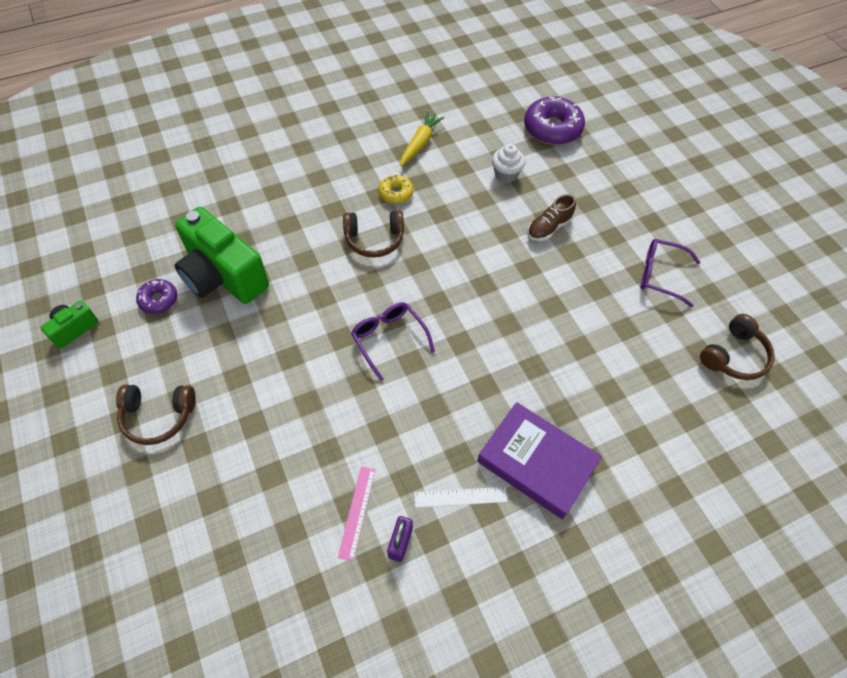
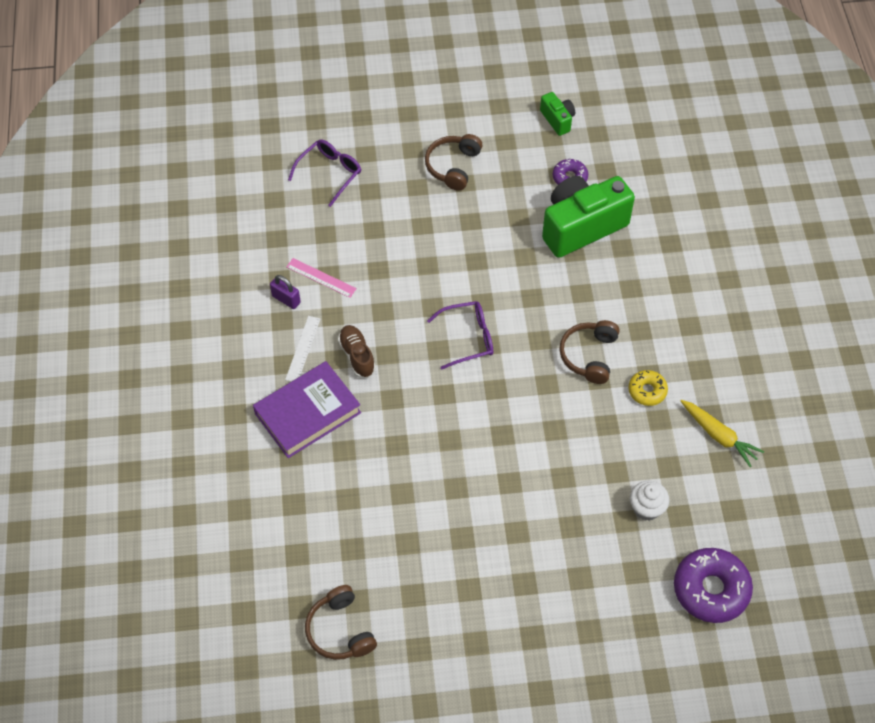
camera: 110 degrees right, 0 degrees up
(549, 228) = (556, 523): brown shoe -> brown shoe (357, 356)
(661, 275) = (457, 609): purple glasses -> purple glasses (329, 174)

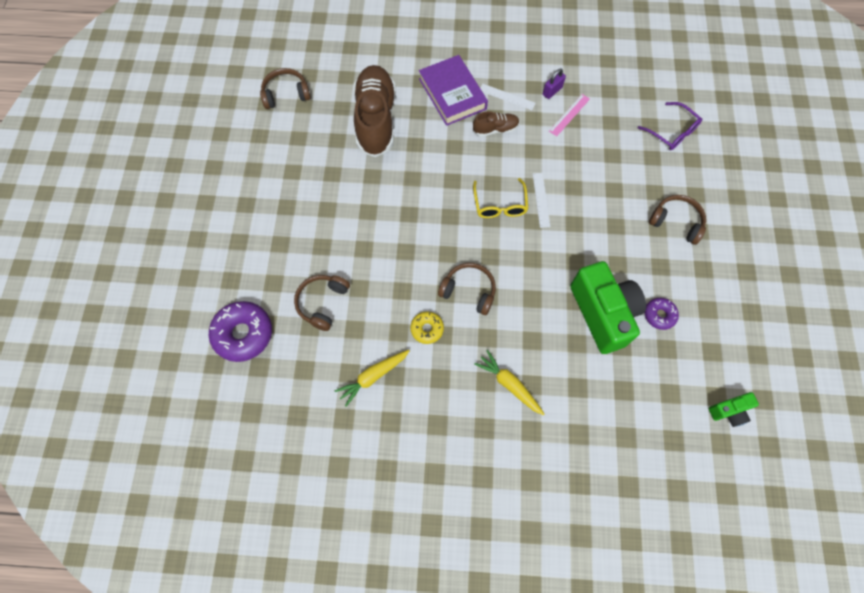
camera: 100 degrees right, 10 degrees up
(365, 500) = (375, 119): none -> brown shoe
(451, 296) = (541, 199): none -> white ruler
(467, 338) = (499, 204): purple glasses -> yellow glasses
(557, 120) = (729, 319): green camera -> green camera (729, 411)
(646, 508) = (322, 303): white cupcake -> brown headphones
(686, 304) = (509, 384): none -> yellow carrot

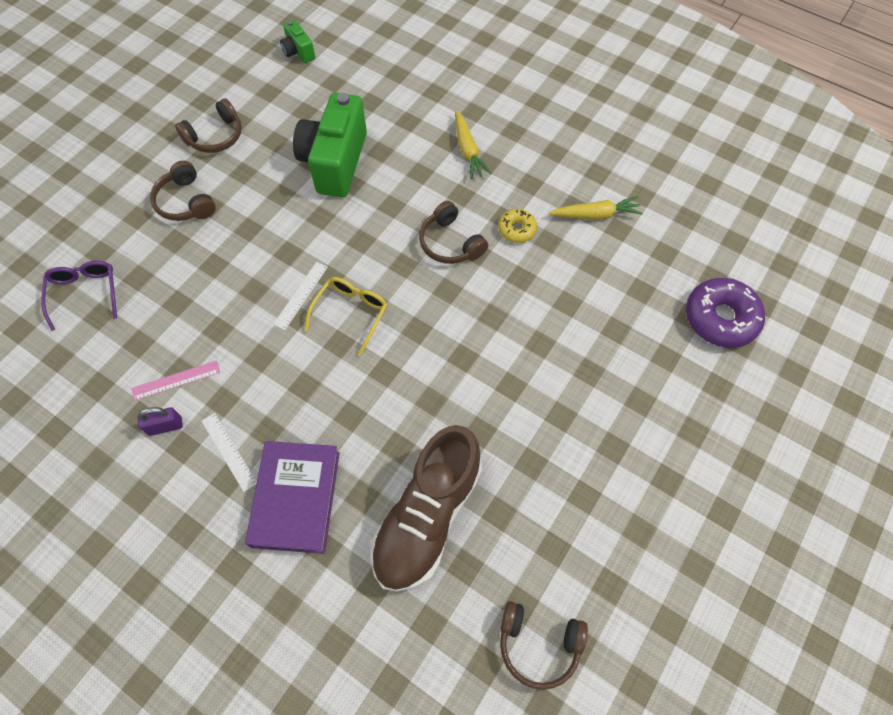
camera: 150 degrees left, 5 degrees down
(322, 303) = (617, 307): brown headphones -> brown headphones (215, 136)
(495, 129) = (281, 411): brown shoe -> none
(659, 315) = (285, 137): purple donut -> none
(729, 411) = (298, 52): green camera -> green camera turned 135 degrees counterclockwise

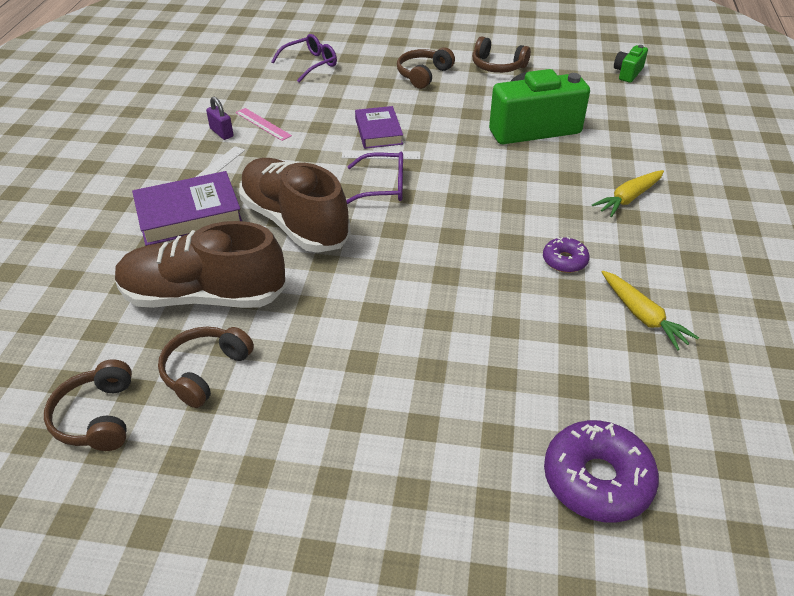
camera: 65 degrees right, 20 degrees down
(261, 281) = (378, 131): none -> purple book
(350, 314) = (382, 186): yellow glasses -> purple glasses
(362, 406) = (294, 222): none -> brown shoe
(450, 243) = (507, 221): brown headphones -> brown headphones (205, 371)
(517, 229) = (564, 260): yellow donut -> purple donut

